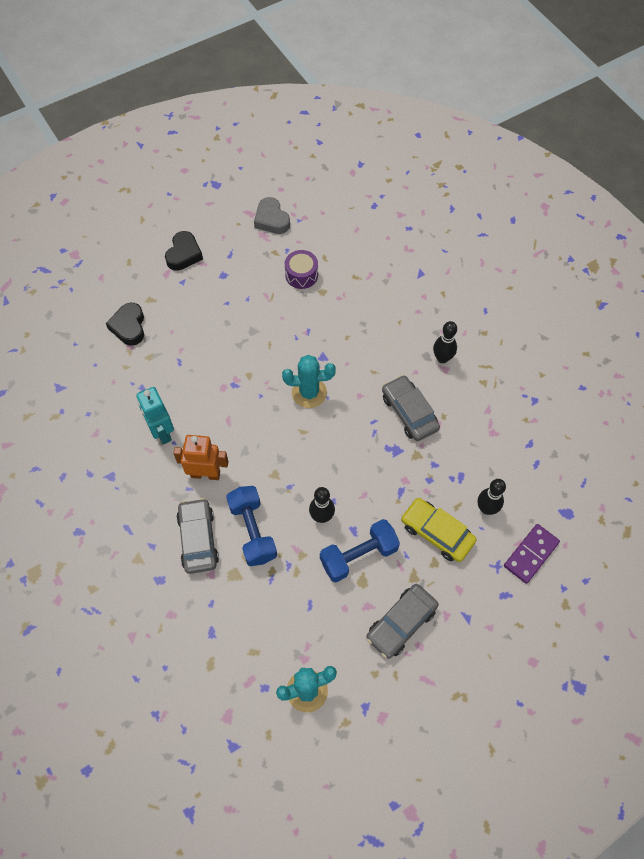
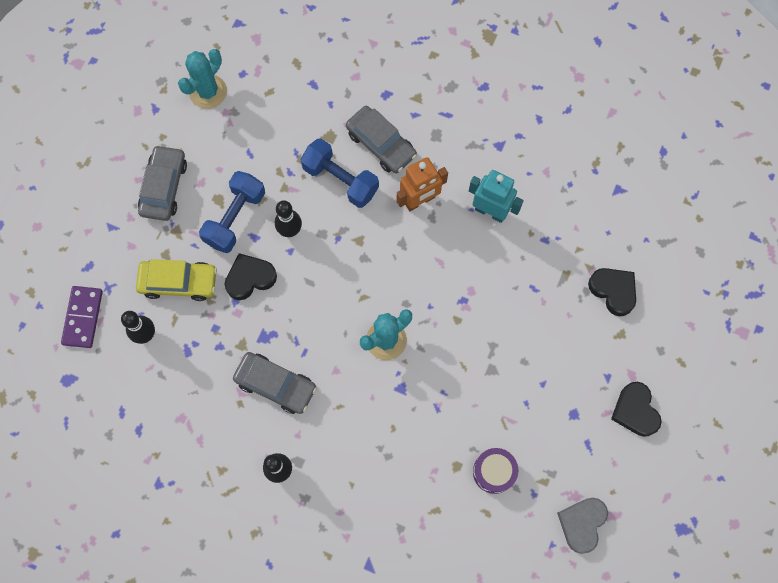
camera: 145 degrees right, 10 degrees up
(271, 219) = (582, 524): grey heart -> grey heart turned 90 degrees counterclockwise
(378, 500) = (250, 278): none -> black heart

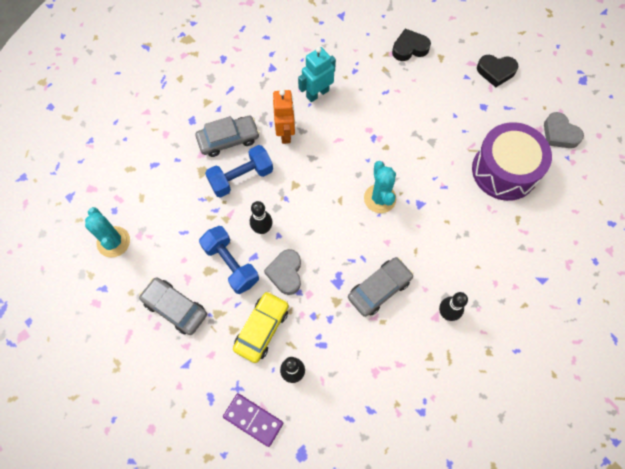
camera: 65 degrees left, 5 degrees down
(250, 278) = (285, 273): black heart -> grey heart
(494, 472) = (504, 170): purple drum -> purple drum, size x2.04

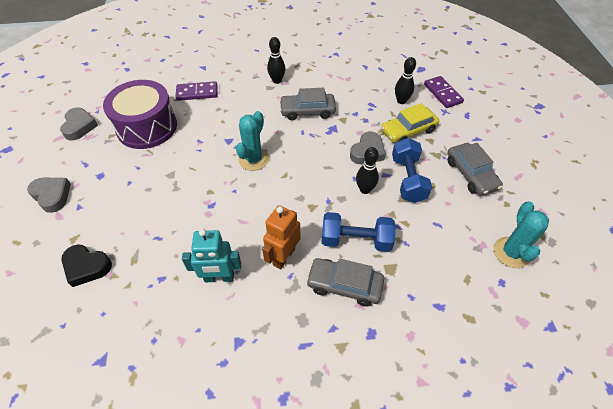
camera: 145 degrees left, 15 degrees down
(496, 72) = (52, 195): black heart -> grey heart
(507, 239) = (197, 93): none -> purple domino

